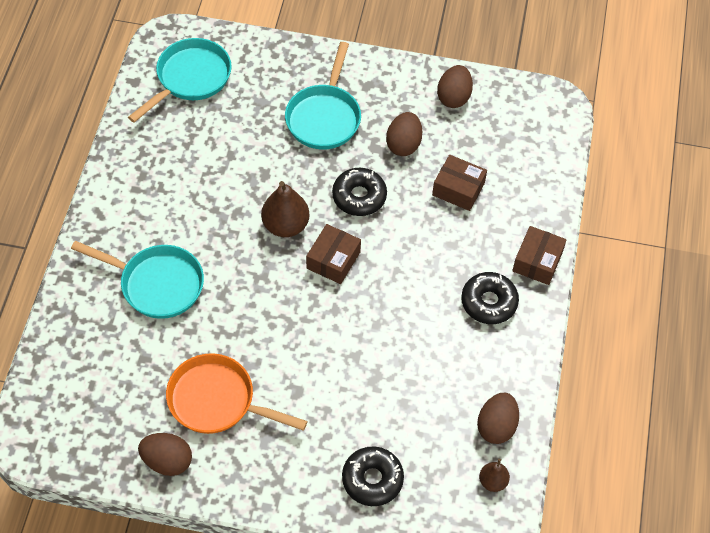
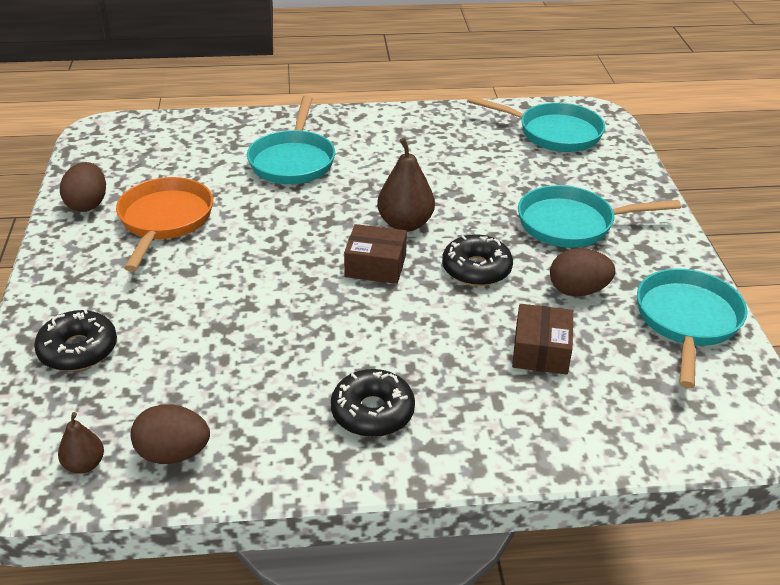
camera: 75 degrees right, 20 degrees down
(453, 97) = (687, 321): brown egg -> turquoise pan
(537, 261) = (465, 453): brown box -> none

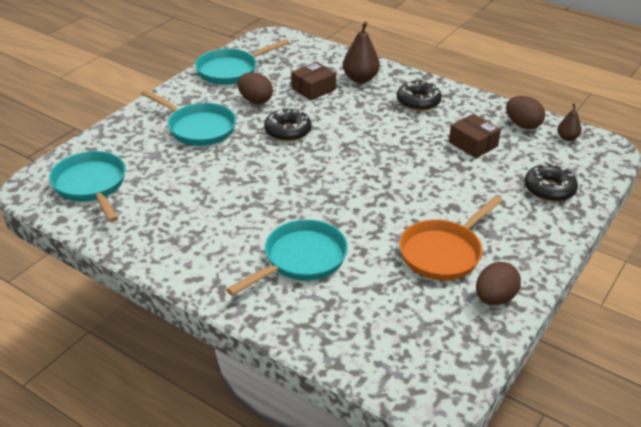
camera: 140 degrees left, 0 degrees up
(375, 266) = (339, 158): brown box -> brown box (473, 144)
(405, 224) = (289, 173): brown pear -> brown pear (360, 79)

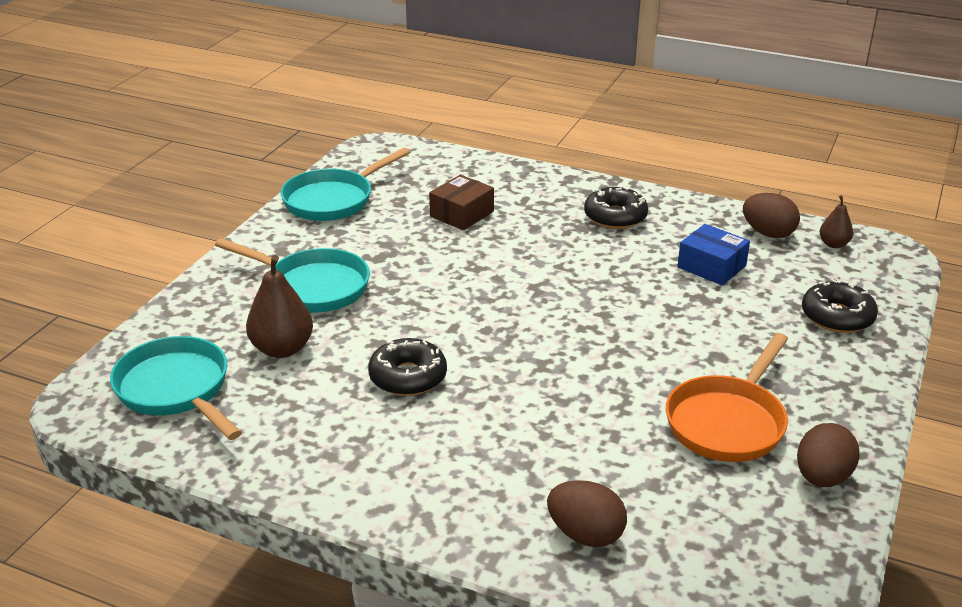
camera: 10 degrees left, 5 degrees down
(255, 100) = (383, 238): brown egg -> brown egg (585, 534)
(287, 131) = (445, 277): black donut -> black donut (408, 377)
(300, 260) = (529, 459): turquoise pan -> none
(360, 79) = (523, 193): brown pear -> brown pear (282, 349)
(473, 144) = (711, 266): brown box -> blue box

